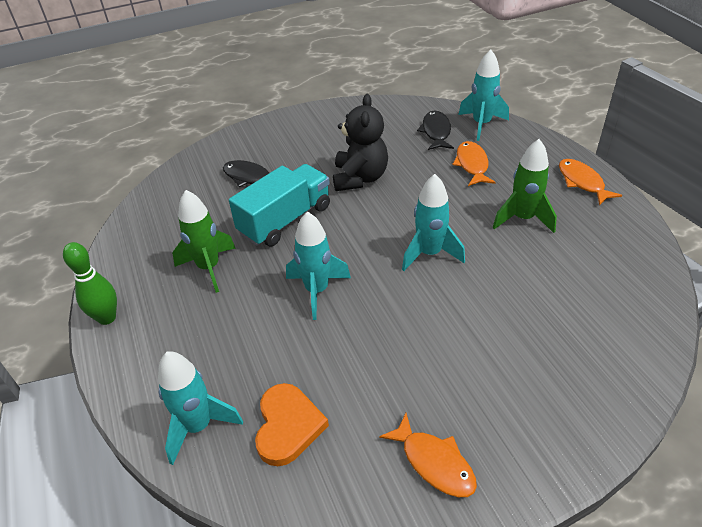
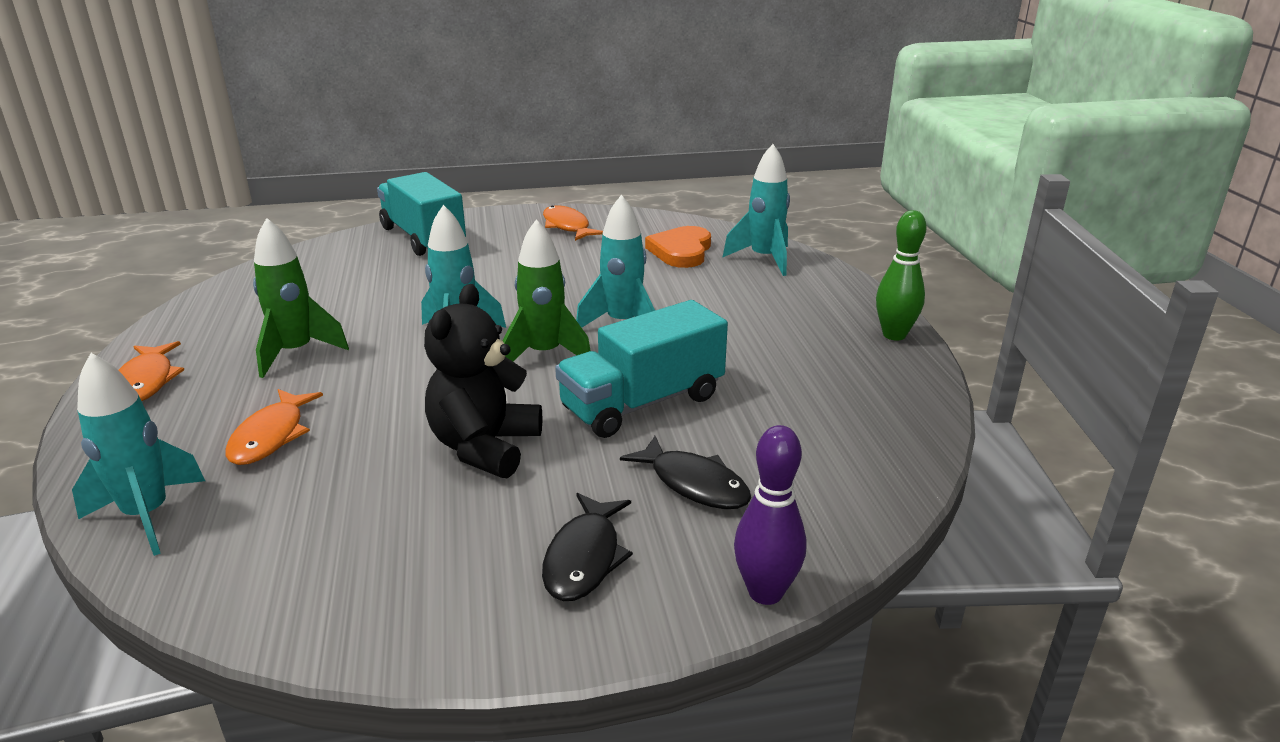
camera: 170 degrees left, 15 degrees down
(209, 268) = (766, 363): green rocket -> green rocket (544, 355)
(219, 141) = (765, 592): none -> purple bowling pin
(436, 132) = (257, 516): black fish -> black fish (584, 558)
(575, 396) = (423, 238): none -> turquoise truck

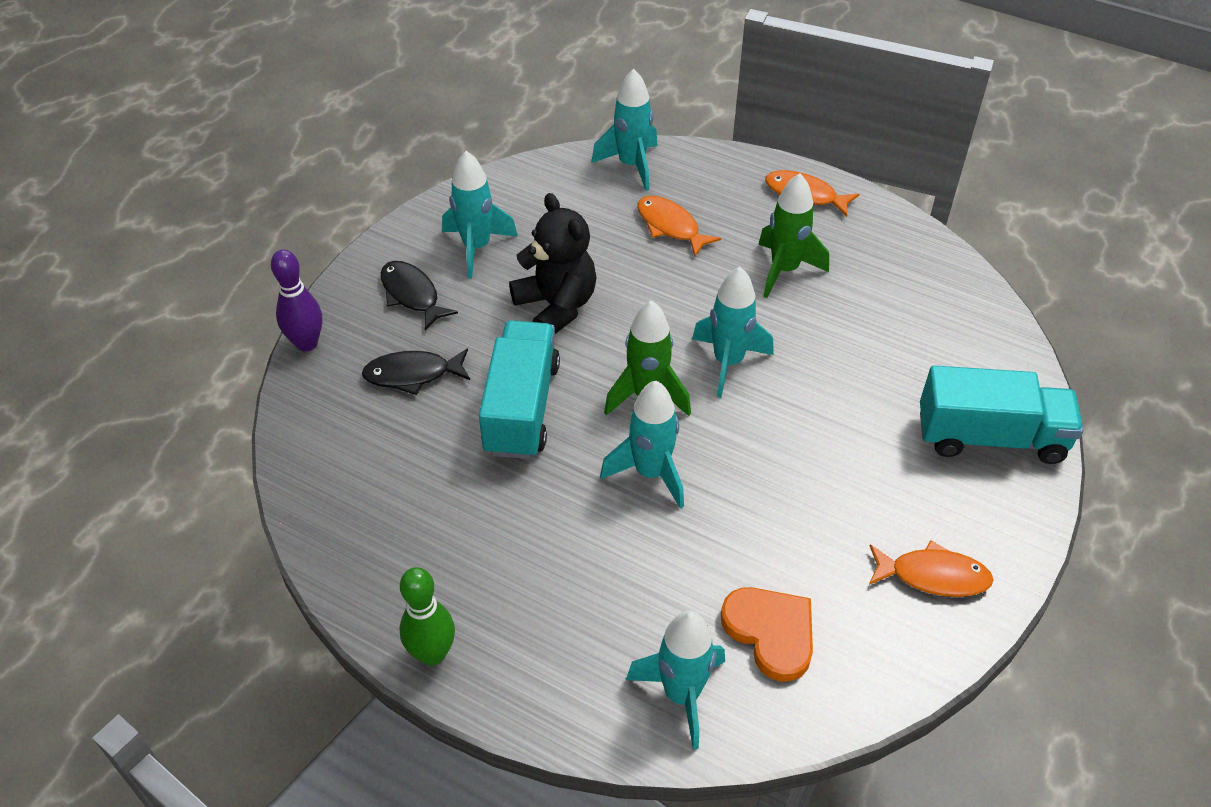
camera: 130 degrees right, 20 degrees up
(441, 556) = (476, 247): none -> turquoise rocket

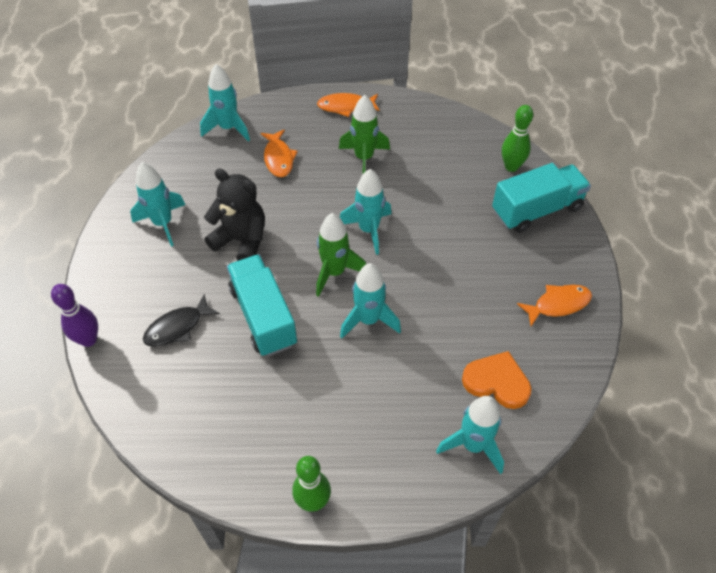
camera: 30 degrees left, 5 degrees up
(412, 295) = (140, 274): black fish -> none
(670, 226) = (278, 158): orange fish -> orange fish turned 120 degrees counterclockwise
(993, 364) = (511, 166): none -> green bowling pin

